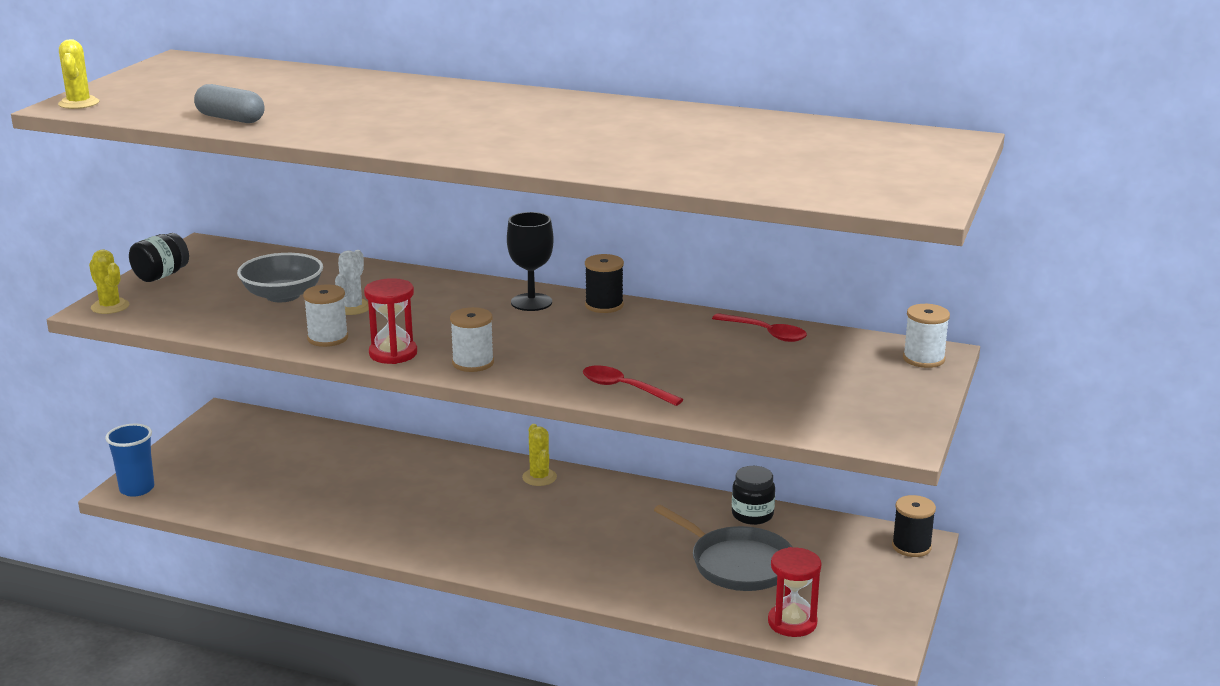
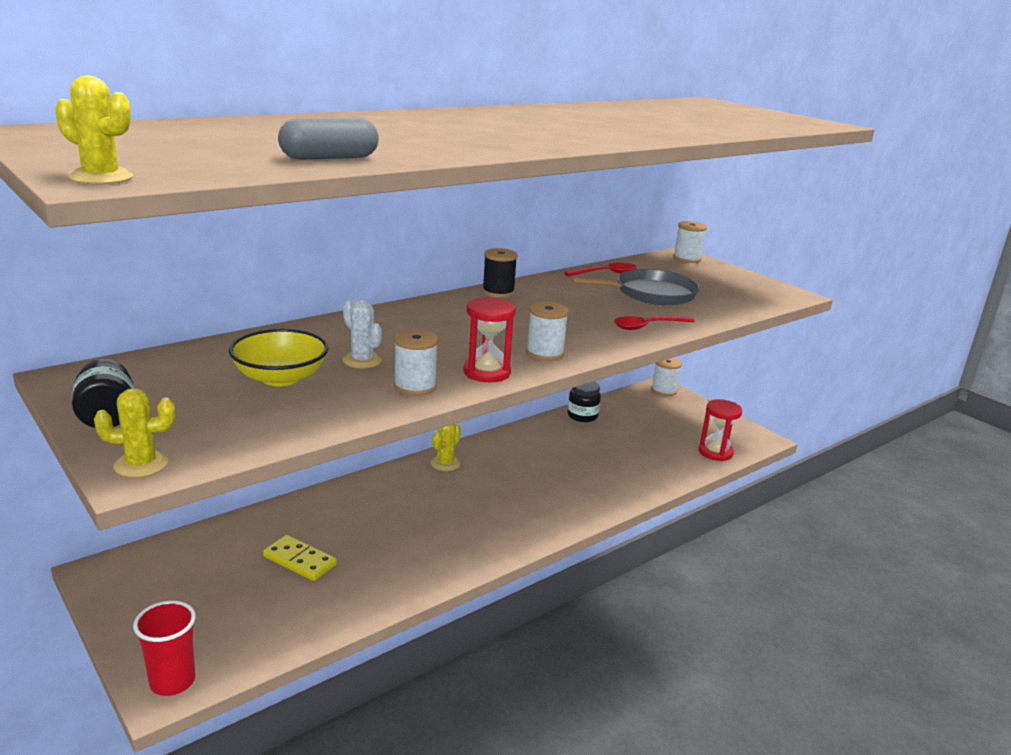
camera: 60 degrees left, 0 degrees up
(137, 489) = (172, 681): blue cup -> red cup
(283, 295) = (280, 378): grey bowl -> yellow bowl
(311, 474) = (299, 561): none -> yellow domino
(531, 302) = (457, 307): black goblet -> none
(539, 477) = (445, 463): yellow cactus -> yellow cactus turned 75 degrees counterclockwise
(737, 564) = (634, 442): grey pan -> grey pan (651, 294)
(911, 546) = (663, 390): black spool -> white spool

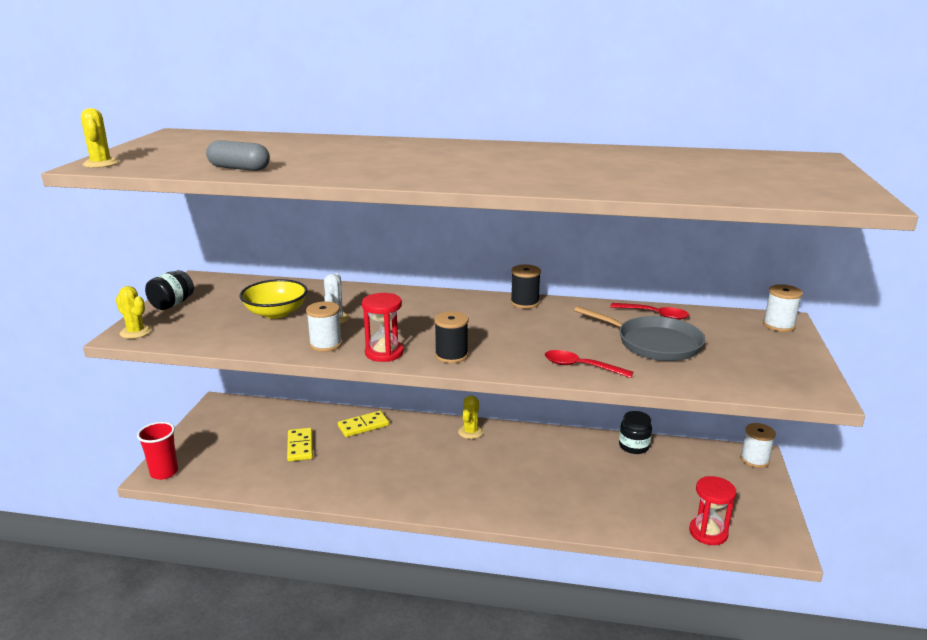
camera: 50 degrees right, 0 degrees up
(333, 507) = (363, 426): none -> yellow domino
(445, 463) = (470, 432): yellow cactus -> yellow cactus turned 60 degrees counterclockwise
(545, 353) = (451, 355): white spool -> black spool

